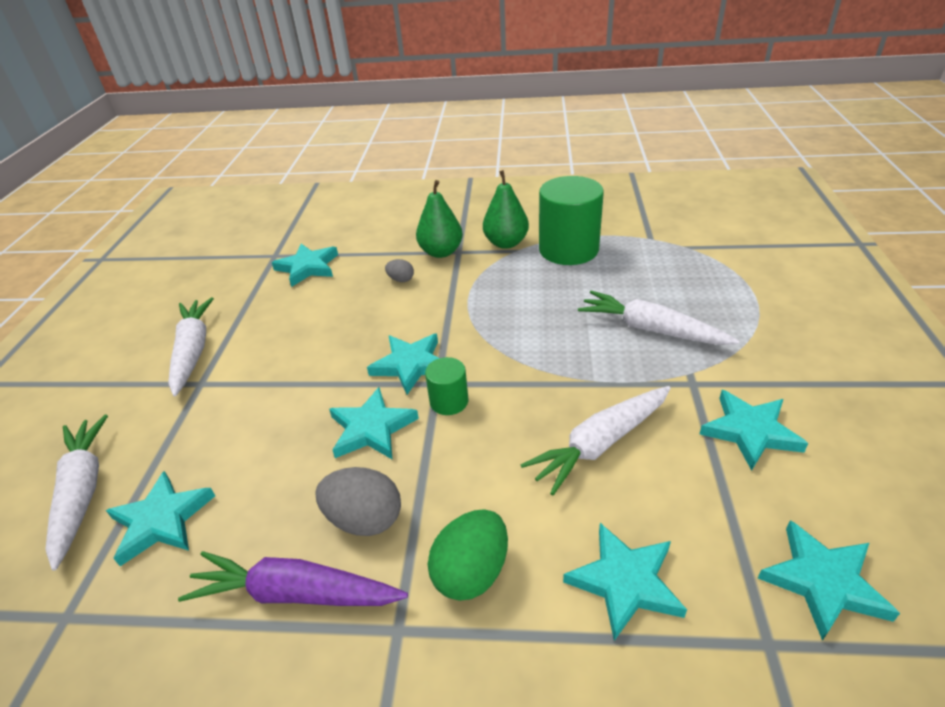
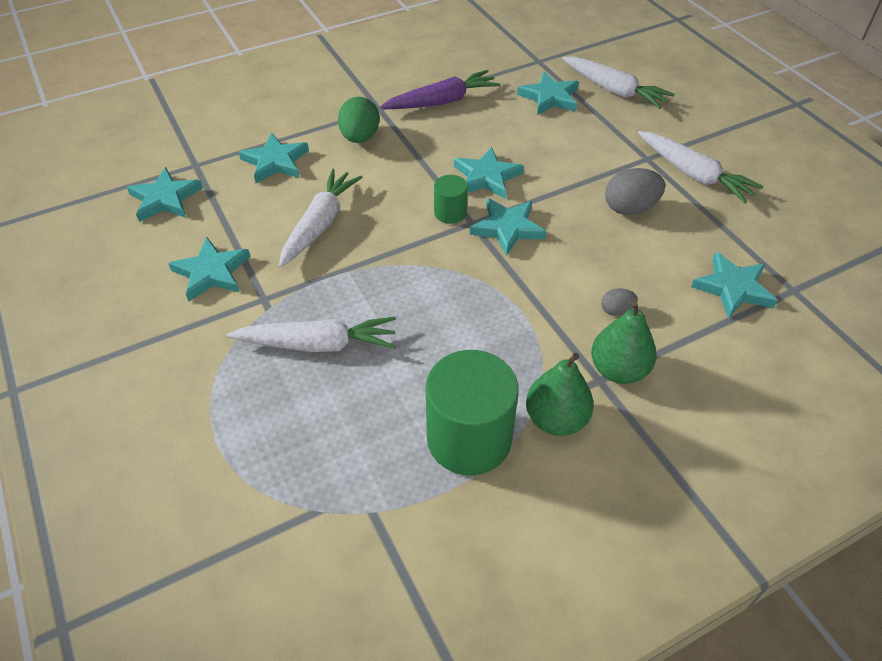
camera: 145 degrees right, 10 degrees up
(364, 519) = (439, 136): grey egg -> grey egg (630, 208)

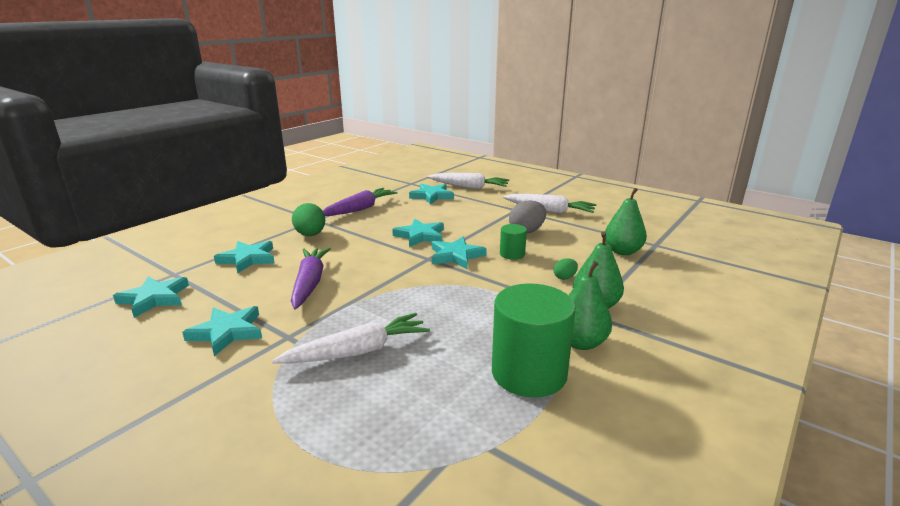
camera: 25 degrees left, 25 degrees down
(320, 224) = (309, 283): white carrot -> purple carrot
(450, 213) = (408, 257): green cylinder -> green cylinder (512, 254)
(616, 310) = (564, 277): grey egg -> green egg
(733, 288) = (622, 251): turquoise star -> green pear

